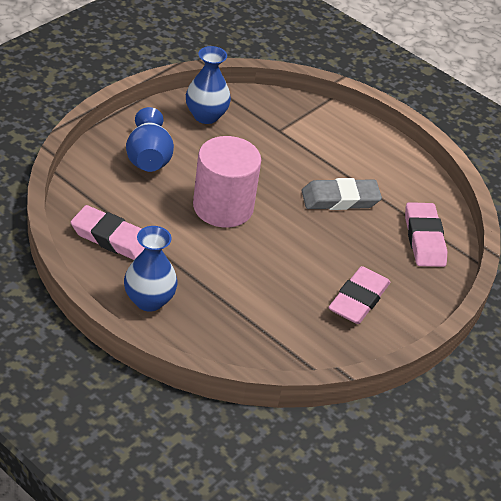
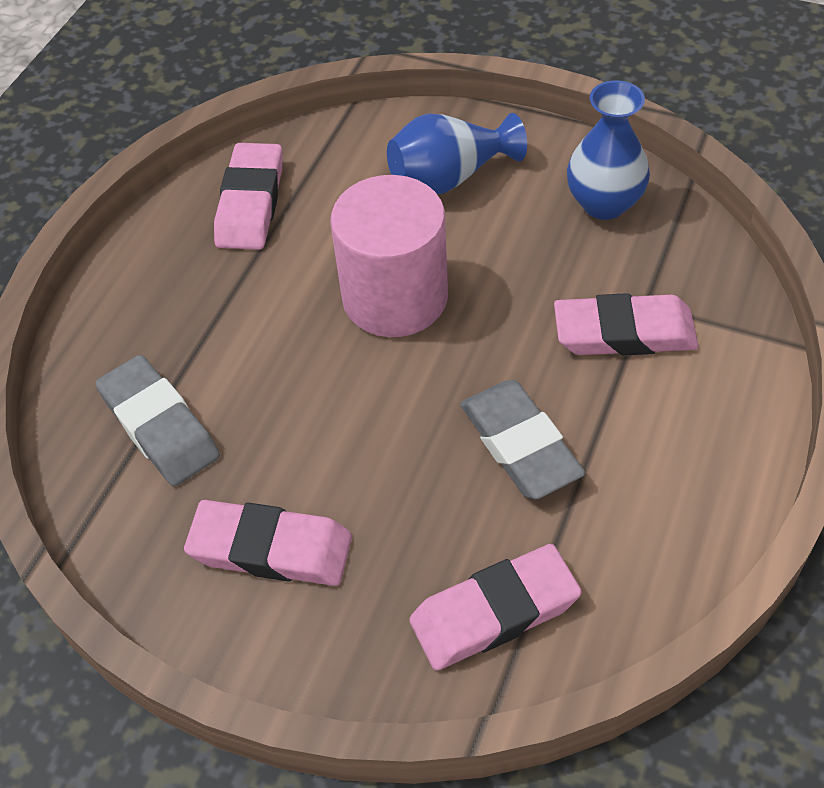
camera: 80 degrees right, 10 degrees up
(149, 300) = (143, 285): blue vase -> none
(260, 320) = (160, 426): none -> grey eraser
(293, 143) = (624, 332): none -> pink eraser

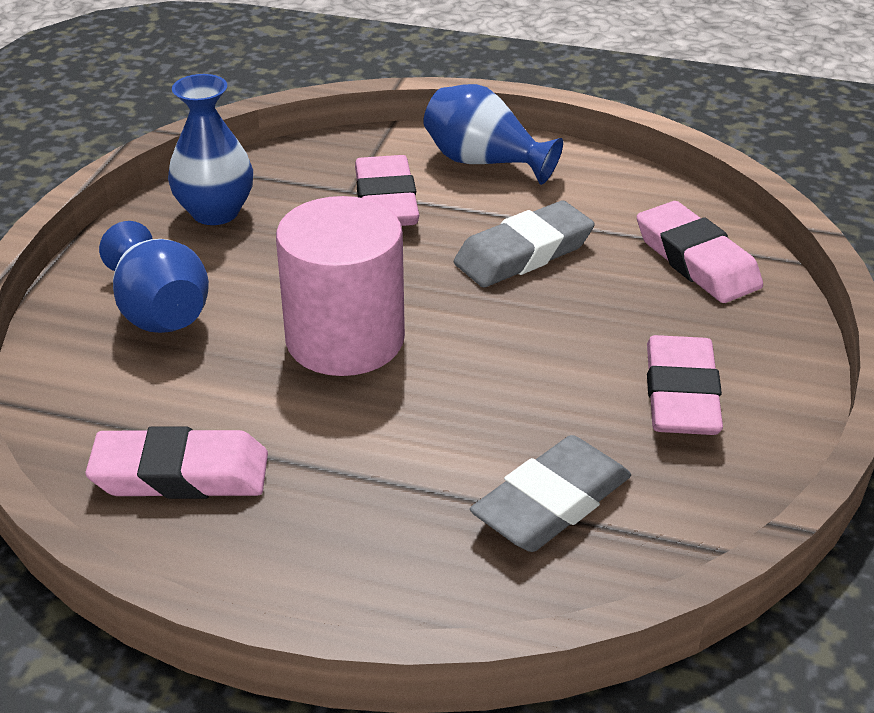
camera: 100 degrees left, 15 degrees down
(707, 425) = (484, 162): none -> blue vase

